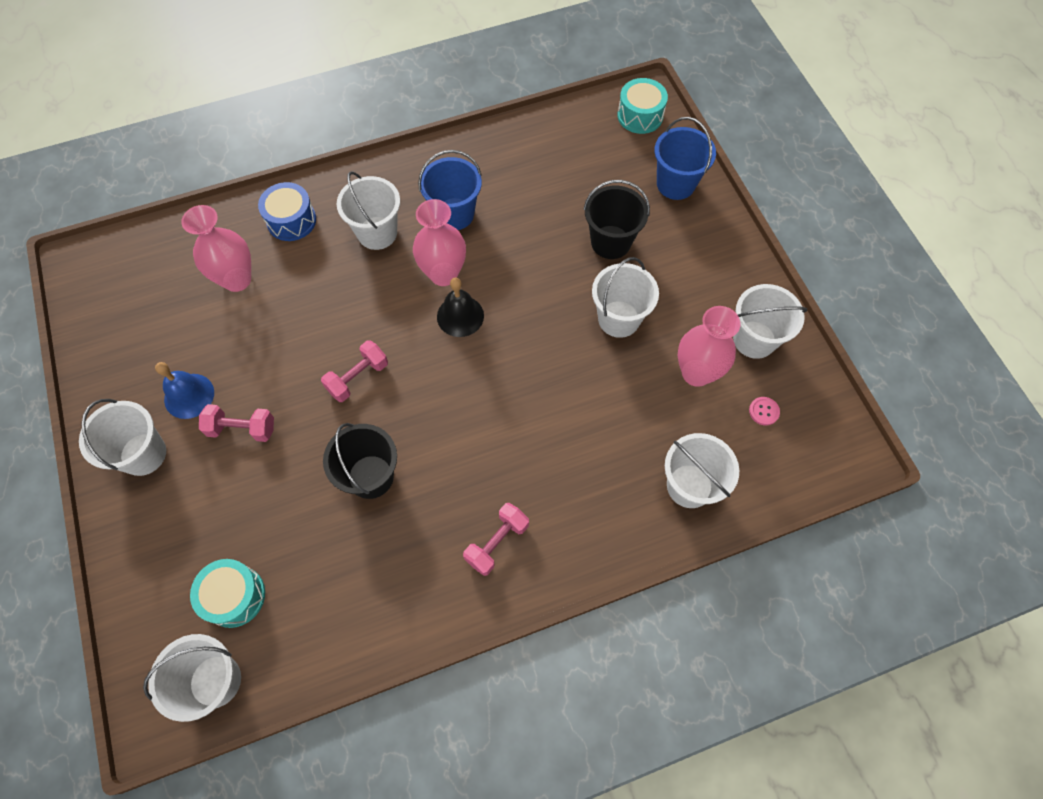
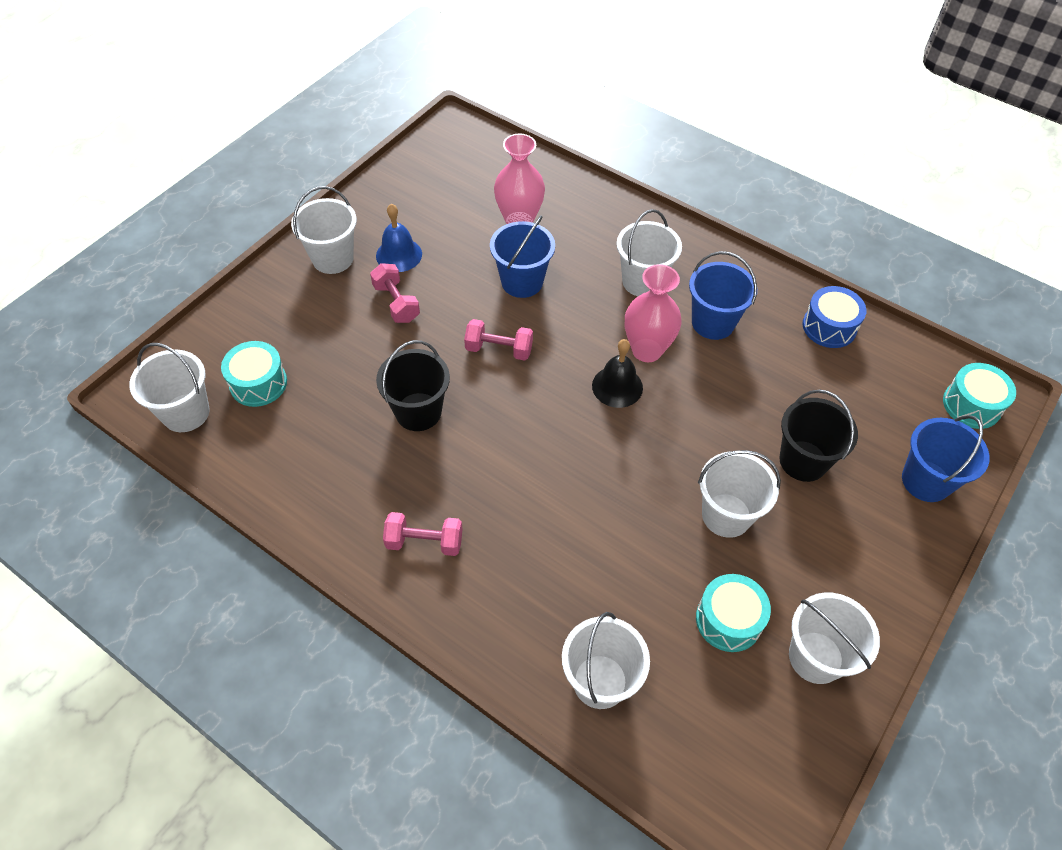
camera: 55 degrees right, 10 degrees down
(291, 220) = (601, 221): blue drum -> blue drum (829, 327)
(303, 318) = (522, 282): none -> blue bucket
(696, 373) = (728, 620): pink vase -> turquoise drum
(764, 411) = (740, 712): pink button -> none

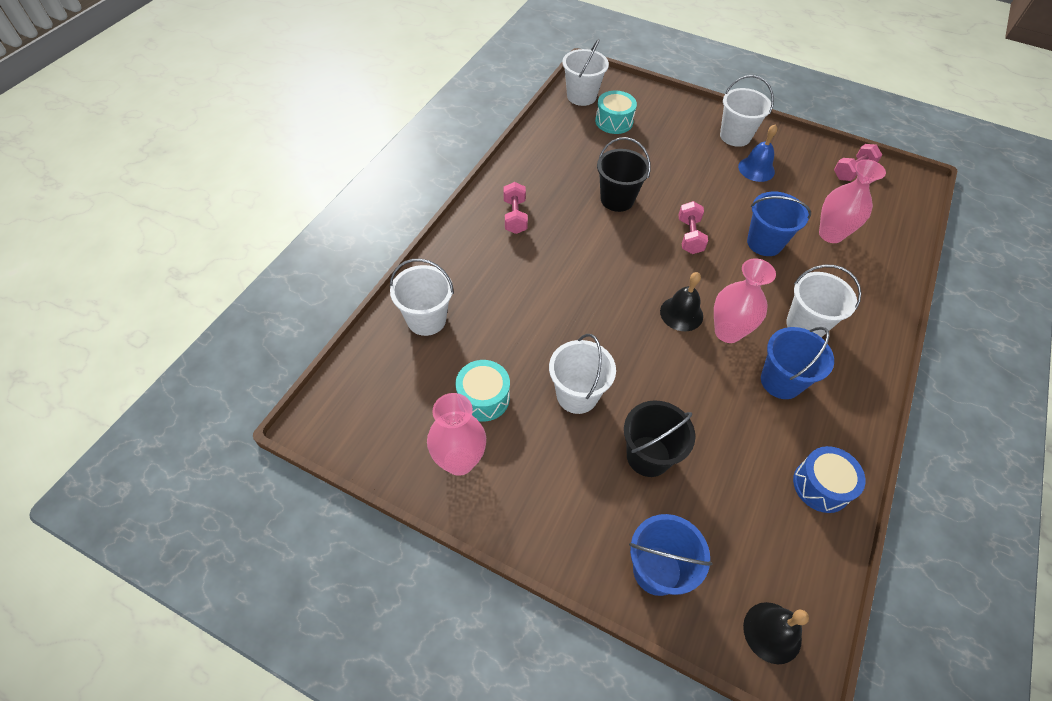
camera: 80 degrees right, 0 degrees up
(396, 303) = (709, 174): pink dumbbell -> pink dumbbell (852, 171)
(815, 657) = (459, 461): white bucket -> pink vase
(971, 405) = (772, 632): turquoise drum -> black bell

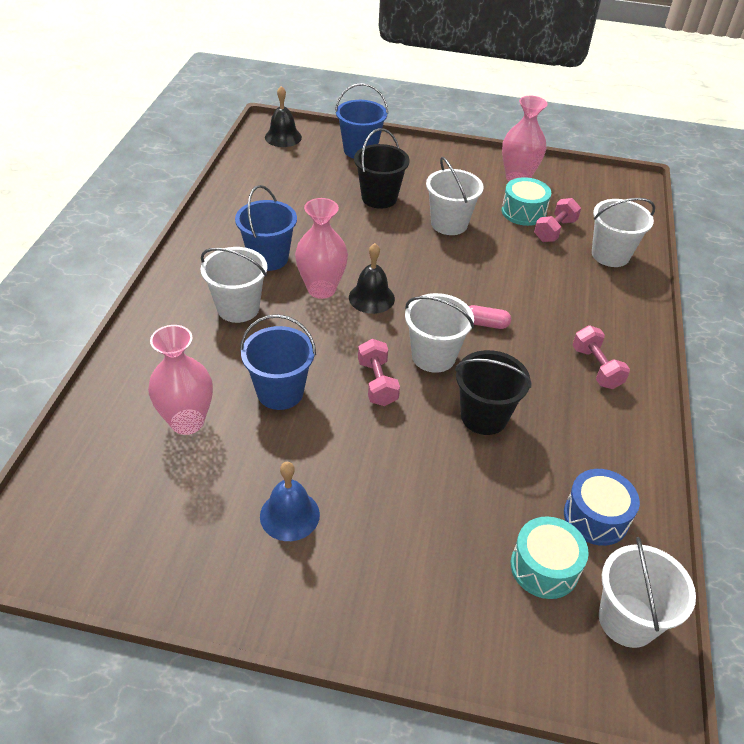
camera: 165 degrees right, 10 degrees down
(586, 268) = (485, 324): none -> pink capsule
(735, 136) = (327, 584): white bucket -> white bucket (433, 356)
(821, 485) = (240, 200): blue drum -> blue drum (596, 517)
(852, 171) = (124, 548): pink dumbbell -> pink dumbbell (554, 230)

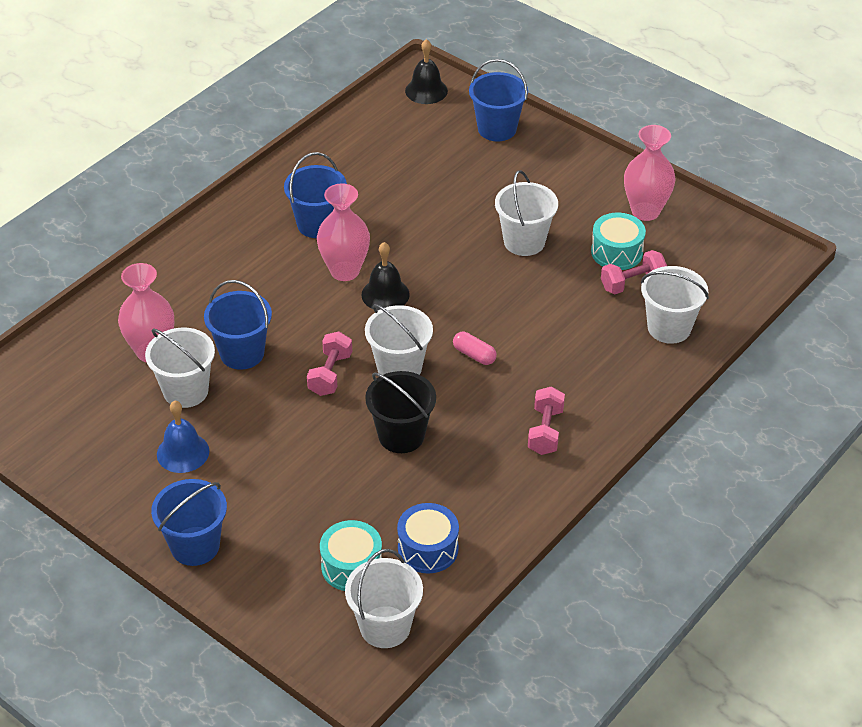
camera: 30 degrees right, 0 degrees up
(238, 308) = (257, 265): white bucket -> white bucket (185, 391)
(374, 616) = (195, 546): none -> blue bucket
(379, 198) = (474, 191): black bucket -> none

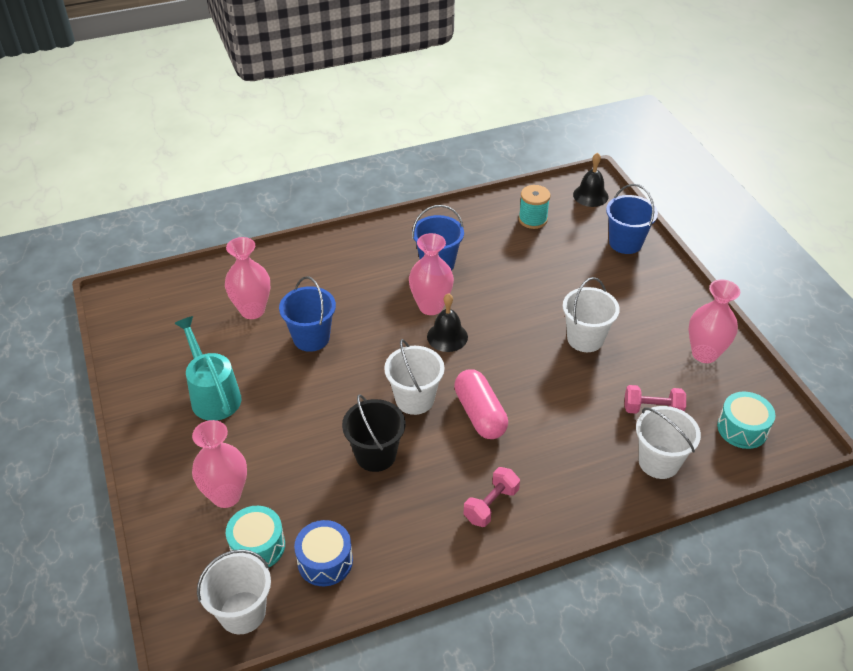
camera: 30 degrees right, 0 degrees up
(183, 452) = (213, 395): blue bell -> turquoise watering can
(185, 391) = (251, 349): white bucket -> none
(195, 546) = (163, 472): blue bucket -> none
(281, 537) = (226, 495): none -> pink vase
(330, 374) = (360, 381): pink dumbbell -> none
(384, 139) = (532, 220): none -> turquoise spool
(474, 355) = (480, 414): pink capsule -> pink capsule, size x1.88
(617, 252) = (656, 378): turquoise drum -> turquoise drum (742, 428)

